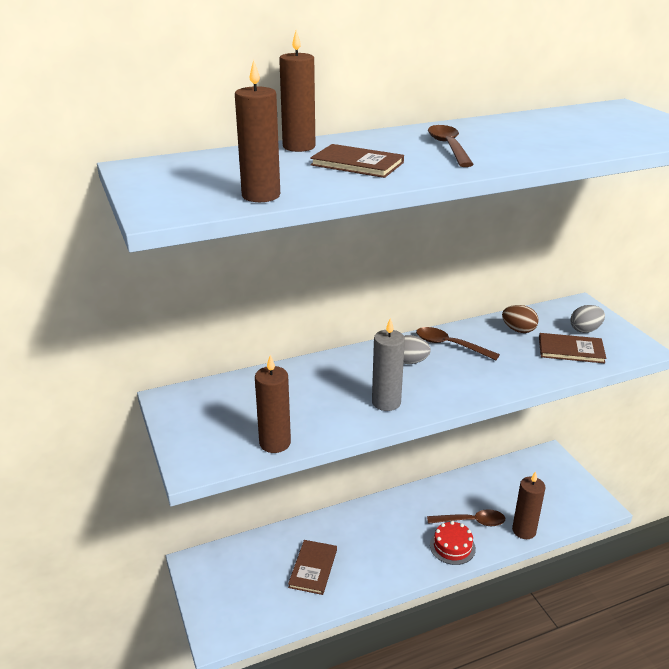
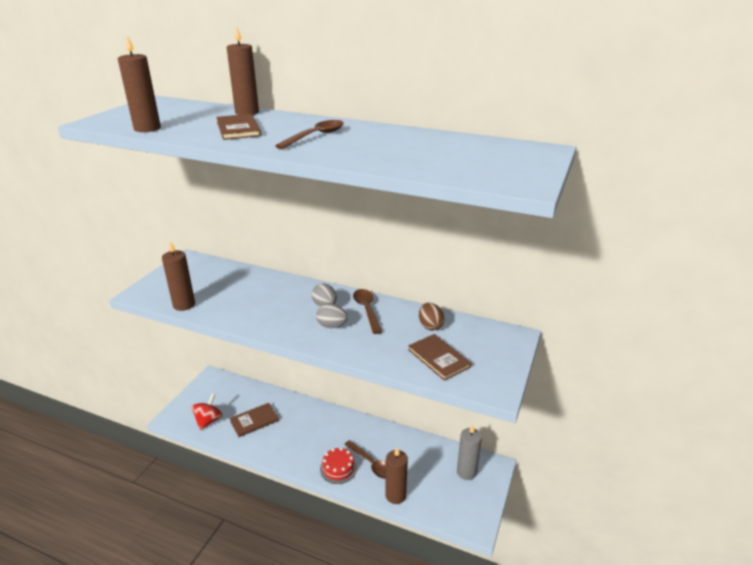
camera: 45 degrees right, 0 degrees up
(264, 605) = (208, 420): none -> red spinning top
(386, 402) = (268, 318): grey candle -> grey candle (466, 472)
(585, 330) = (479, 353): grey egg -> grey egg (332, 326)

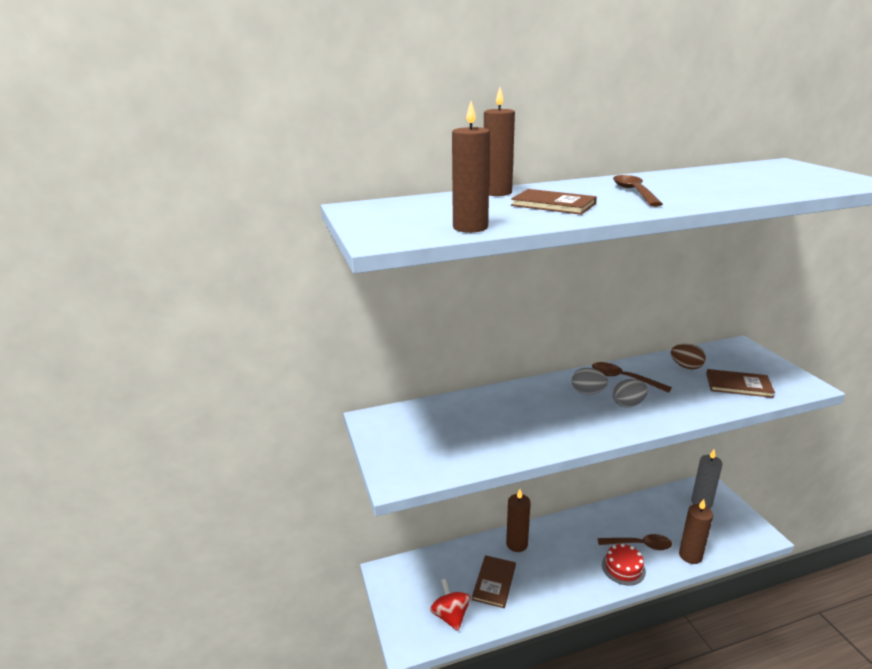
camera: 40 degrees left, 5 degrees down
(184, 305) = (470, 461): brown candle -> brown candle (517, 544)

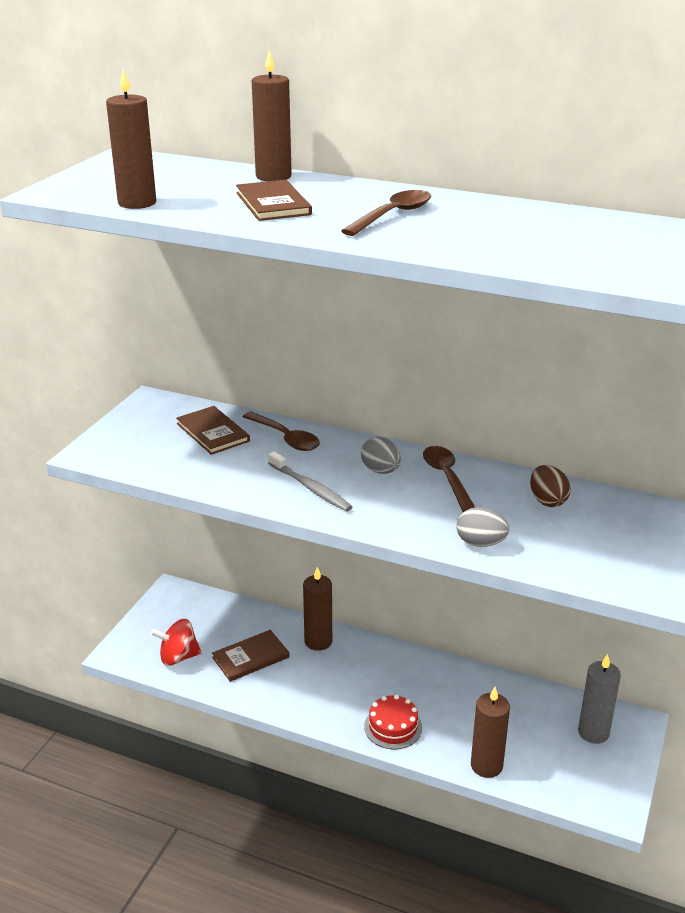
camera: 40 degrees right, 5 degrees up
(450, 616) = (178, 657): red spinning top -> red spinning top turned 120 degrees counterclockwise
(574, 422) = (310, 488): none -> grey toothbrush
(628, 404) = (397, 500): grey egg -> grey egg (480, 543)
(639, 545) = (444, 720): brown spoon -> brown spoon (285, 438)
(738, 385) = (567, 547): brown book -> brown book (212, 432)

